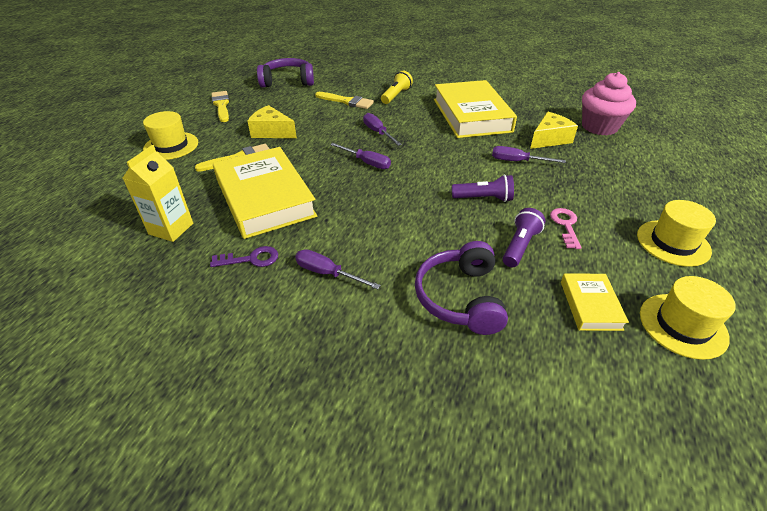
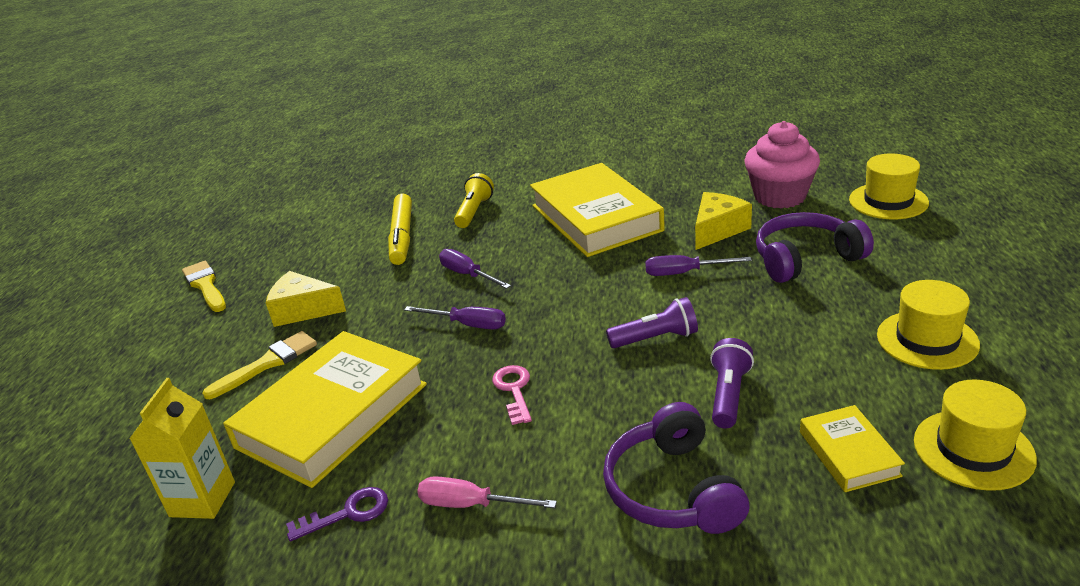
camera: 10 degrees left, 10 degrees down
(171, 146) = (148, 369): yellow hat -> yellow hat (888, 201)
(264, 198) = (332, 415): yellow book -> yellow book turned 75 degrees clockwise
(288, 81) = (297, 224): purple headphones -> purple headphones (805, 259)
(327, 273) = (471, 505): purple screwdriver -> pink screwdriver
(346, 101) = (402, 236): yellow brush -> yellow marker
(565, 225) = (780, 350): pink key -> pink key (514, 390)

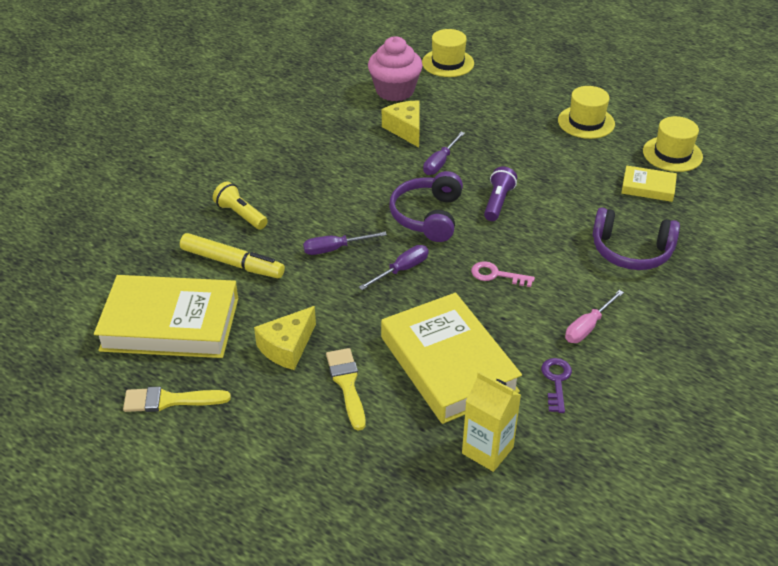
camera: 65 degrees left, 10 degrees up
(596, 218) = (327, 166): yellow book -> yellow book (170, 324)
(729, 395) = (573, 201): purple flashlight -> none
(805, 259) = (474, 117): purple headphones -> purple headphones (427, 216)

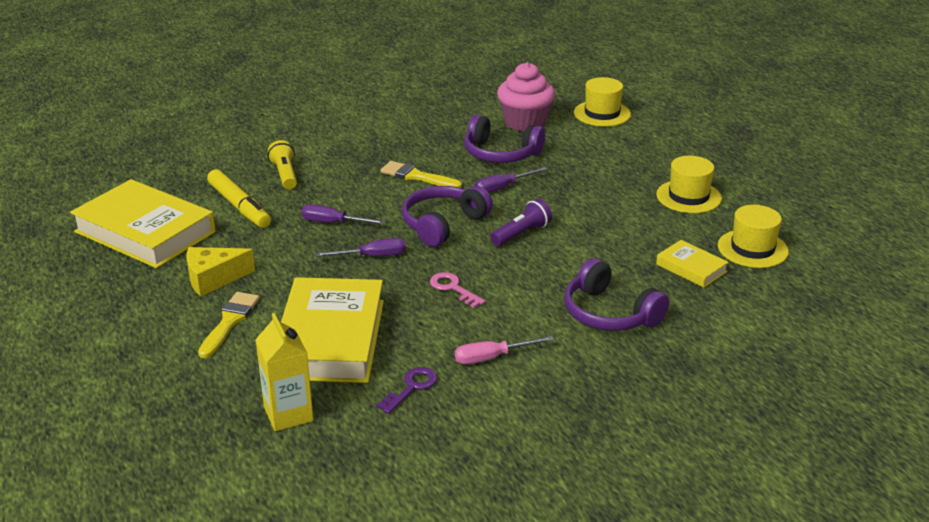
camera: 30 degrees right, 10 degrees down
(170, 400) = (86, 282): yellow brush -> yellow brush (417, 176)
(405, 129) = (500, 154): yellow cheese -> purple headphones

